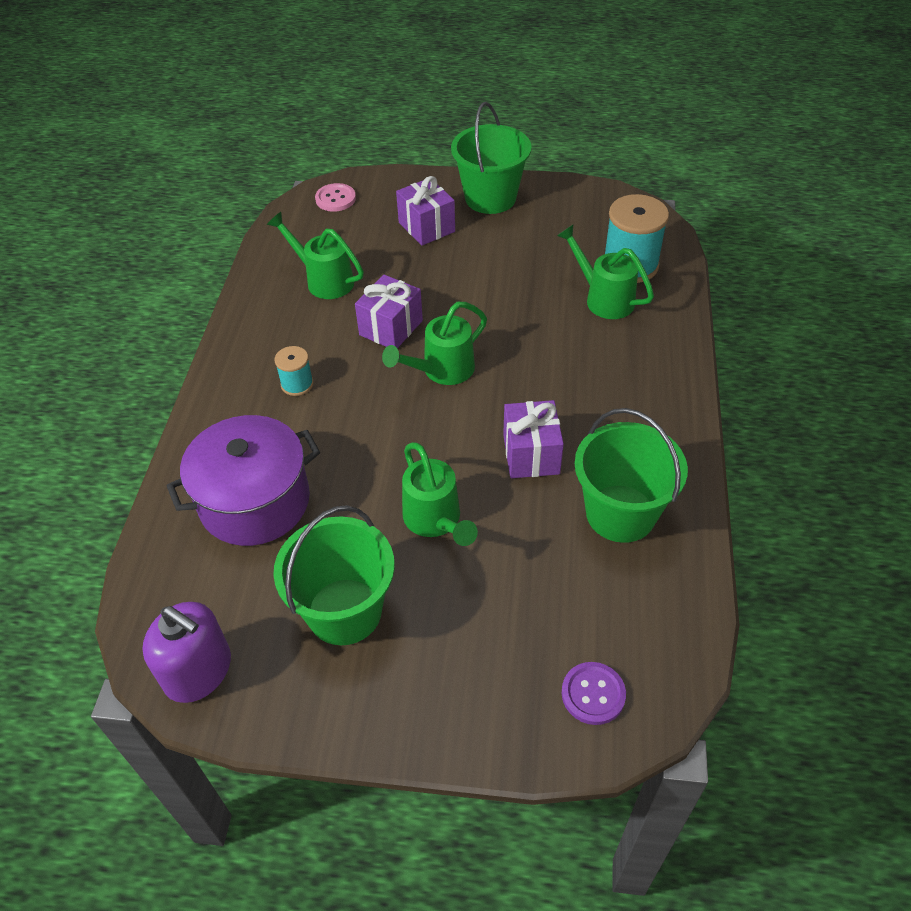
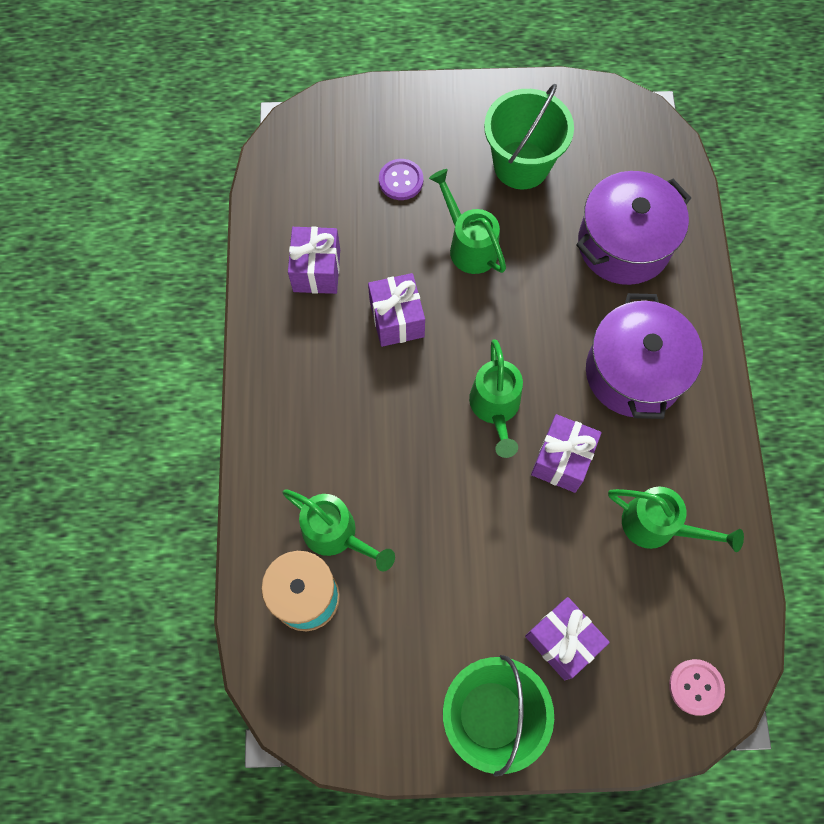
camera: 170 degrees right, 20 degrees up
(198, 671) = (610, 113): purple soap dispenser -> none
(297, 384) = (634, 372): turquoise spool -> purple pot
(442, 370) = (495, 407): green watering can -> green watering can turned 135 degrees clockwise
(593, 694) = (335, 131): purple button -> purple button (401, 180)
(620, 513) = (317, 270): green bucket -> purple gift

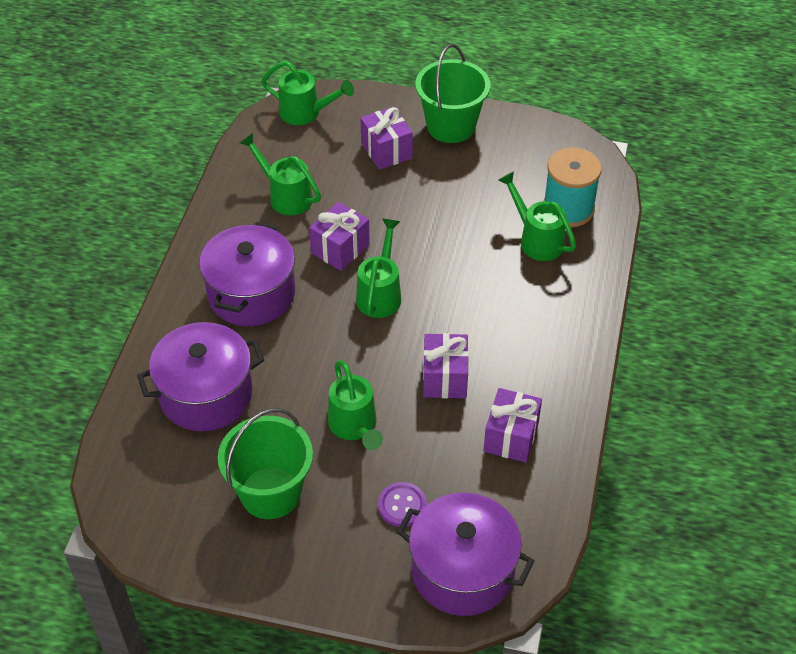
camera: 165 degrees left, 20 degrees down
(333, 137) = (463, 571): none -> purple pot
(696, 687) = (305, 113): pink button -> green watering can

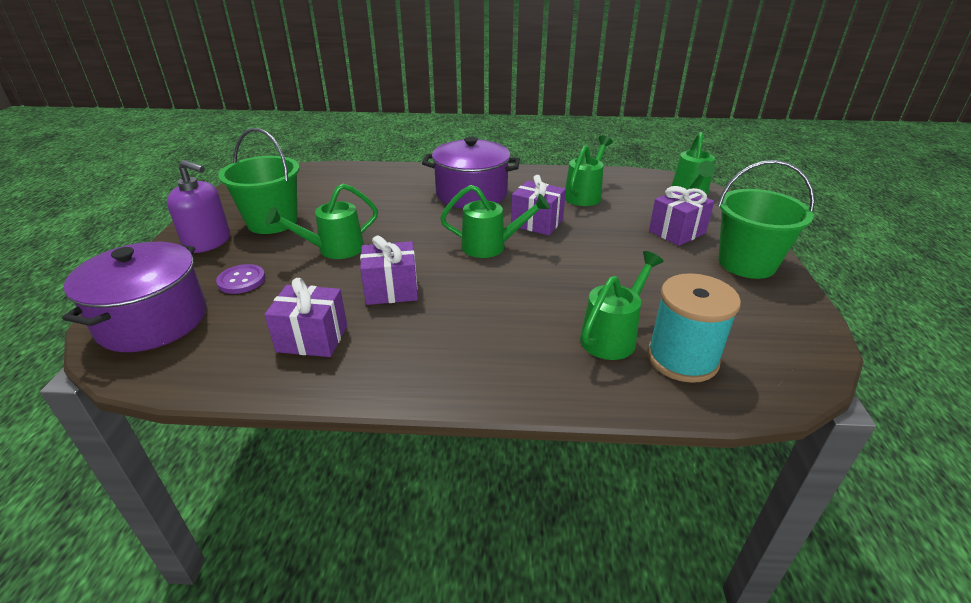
camera: 80 degrees right, 15 degrees down
(206, 394) = (369, 190): purple pot -> none
(306, 554) = (208, 242): none -> purple soap dispenser

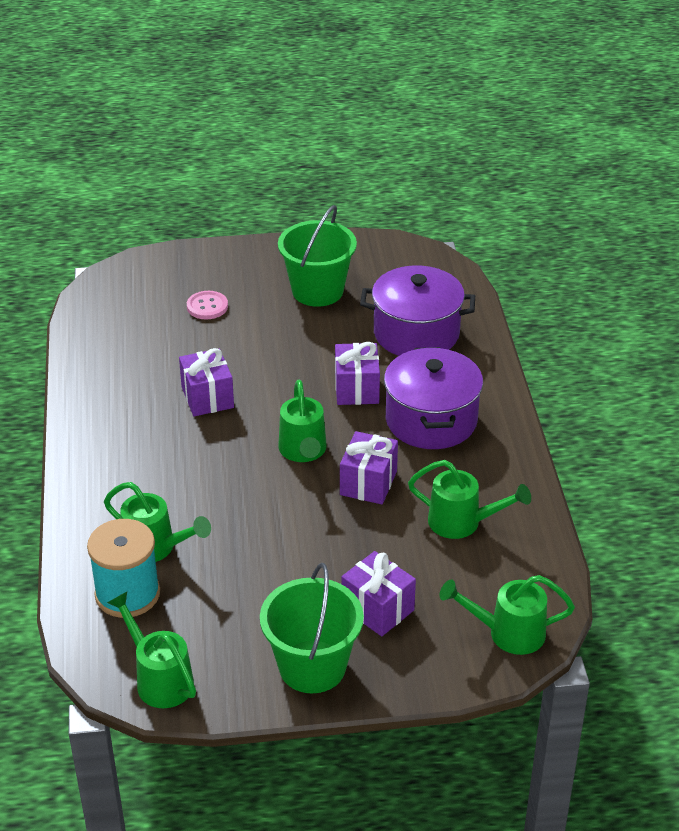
camera: 80 degrees right, 5 degrees up
(153, 321) = (143, 282): purple pot -> purple pot (416, 333)
(208, 242) = (269, 265): purple soap dispenser -> none
(241, 280) = (207, 306): purple button -> pink button
(312, 338) = (131, 369): purple gift -> purple gift (357, 389)
(334, 249) = (272, 345): green watering can -> green watering can (160, 679)

